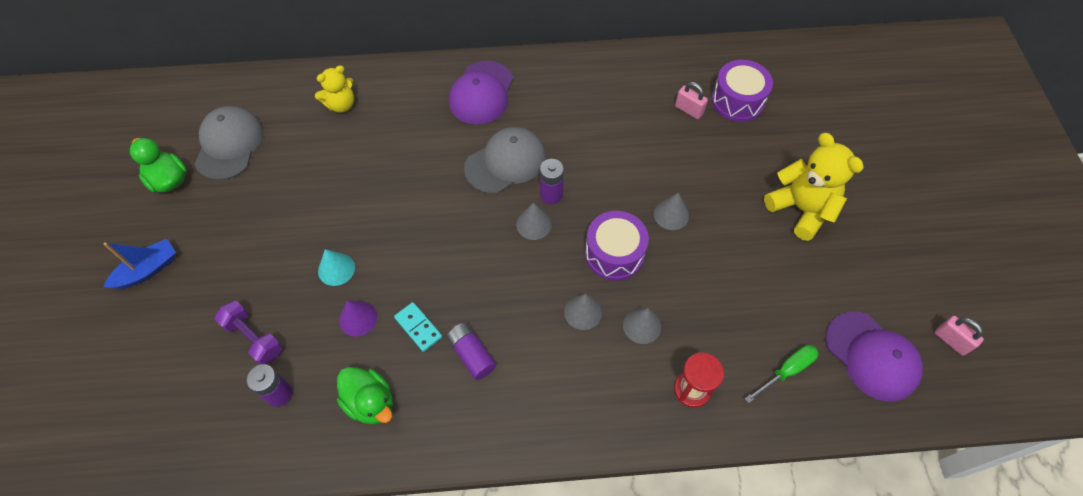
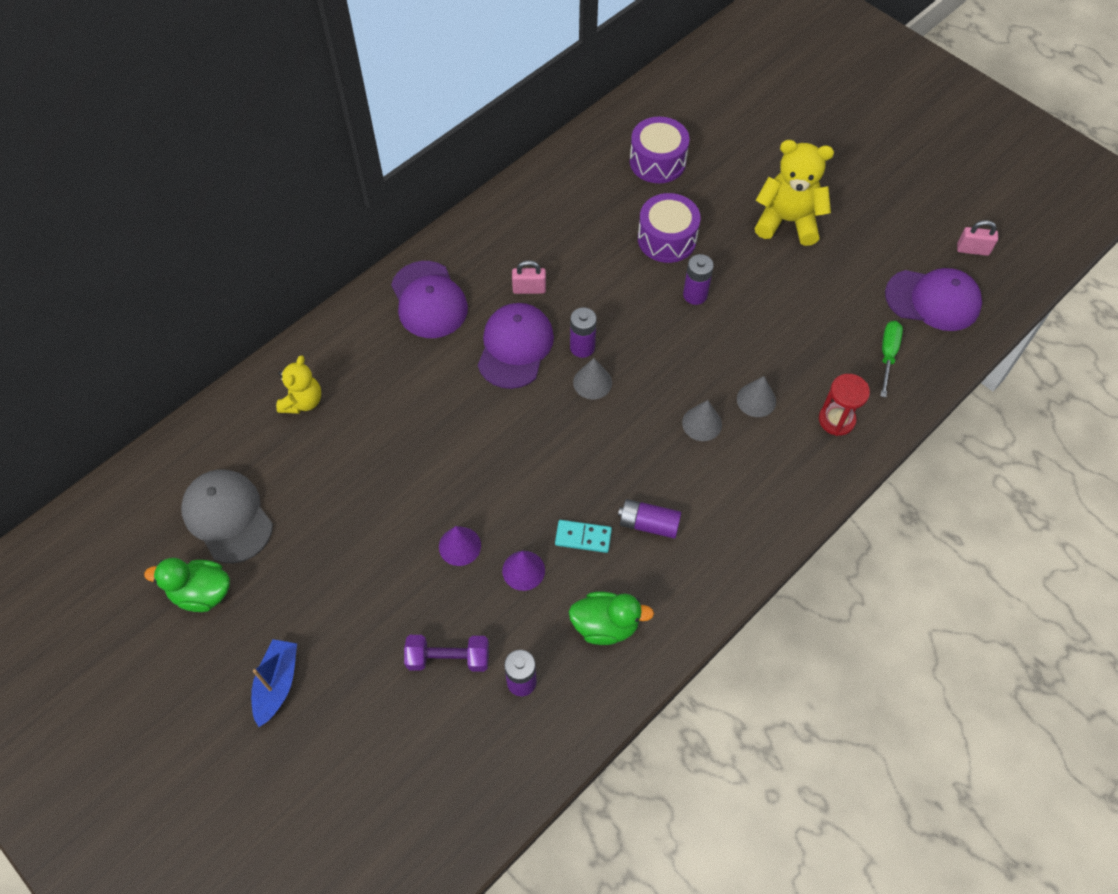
camera: 40 degrees left, 0 degrees up
(336, 269) = (459, 546): turquoise cone -> purple cone
(505, 162) = (515, 347): grey cap -> purple cap
(614, 253) = (681, 359): purple drum -> purple drum (667, 239)
(671, 214) = (695, 295): grey cone -> purple battery
(688, 110) = (626, 196): pink padlock -> pink padlock (529, 289)

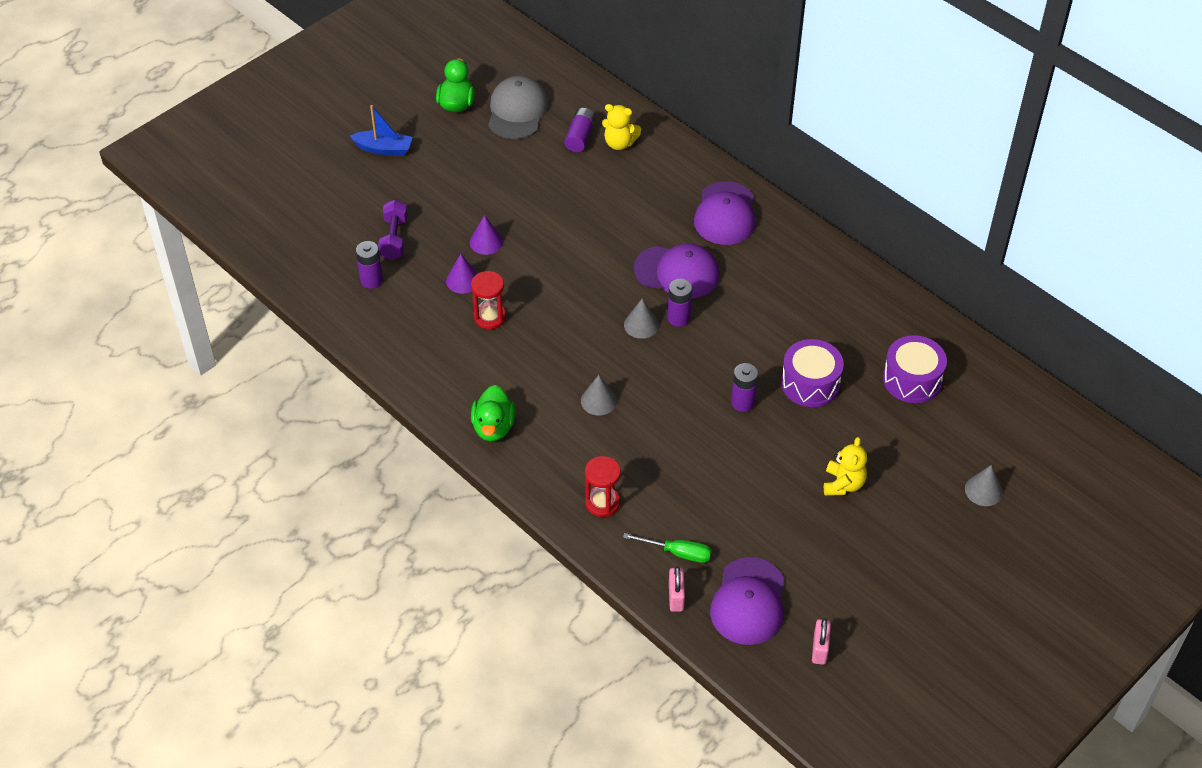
camera: 90 degrees right, 10 degrees down
(228, 517) = (517, 111): grey cap -> grey cap turned 45 degrees counterclockwise
(429, 300) = (725, 214): purple cap -> purple cap turned 60 degrees counterclockwise
(529, 289) = (742, 281): pink padlock -> pink padlock (676, 597)
(583, 537) = (490, 317): turquoise domino -> red hourglass
(605, 625) = (412, 330): green duck -> green duck (493, 427)
(648, 524) = (500, 360): purple battery -> purple battery (580, 137)
(756, 400) = (624, 442): grey cone -> grey cone (983, 490)
(787, 221) = (843, 484): yellow teddy bear -> yellow teddy bear, size x0.62

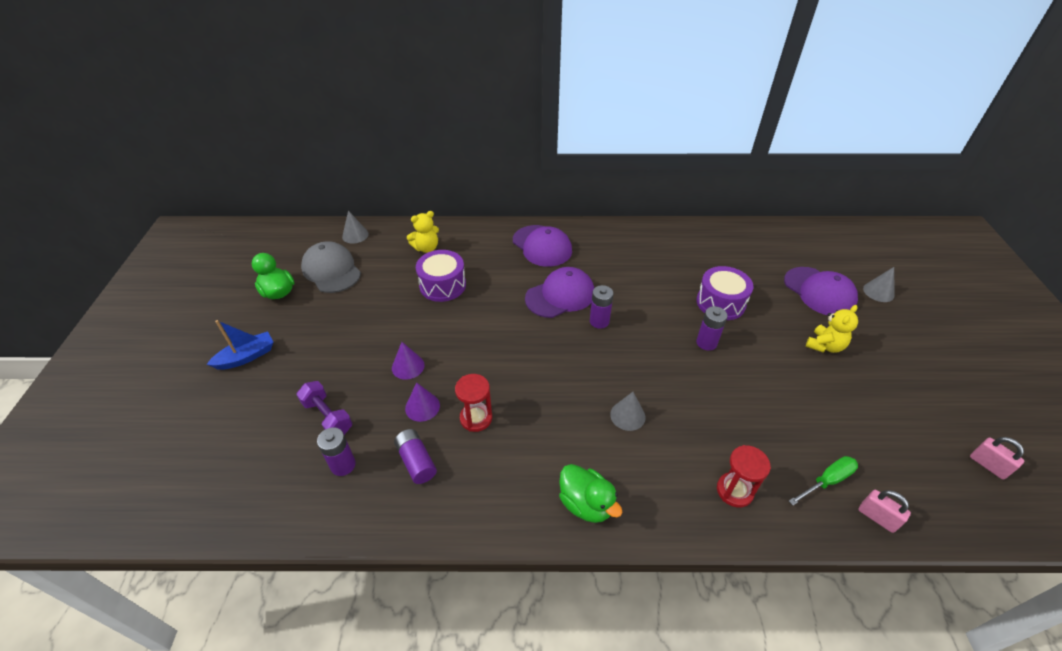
camera: 45 degrees left, 5 degrees down
(580, 137) = (395, 260): purple battery -> purple battery (416, 461)
(641, 325) = (583, 343): grey cone -> grey cone (355, 235)
(748, 602) = (910, 473): purple cap -> purple cap (819, 291)
(843, 484) = (824, 346): yellow teddy bear -> yellow teddy bear turned 75 degrees clockwise
(912, 379) = (759, 262): purple drum -> purple drum (442, 285)

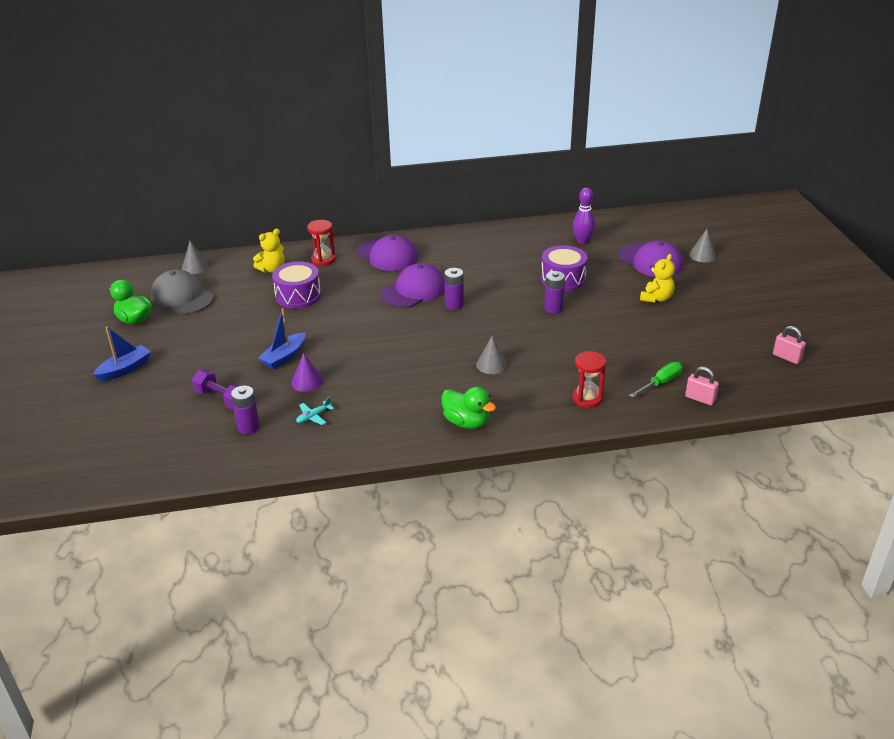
camera: 10 degrees left, 10 degrees down
(408, 366) = (284, 357): purple cone -> blue boat
(416, 461) = (313, 416): purple battery -> turquoise plane
(476, 418) = (358, 383): red hourglass -> red hourglass (323, 260)
(746, 254) = (582, 241): none -> purple bowling pin

